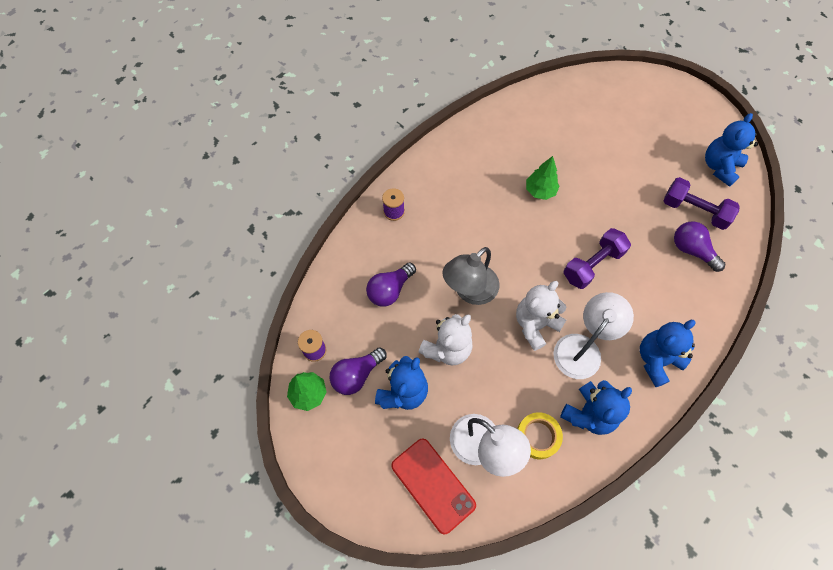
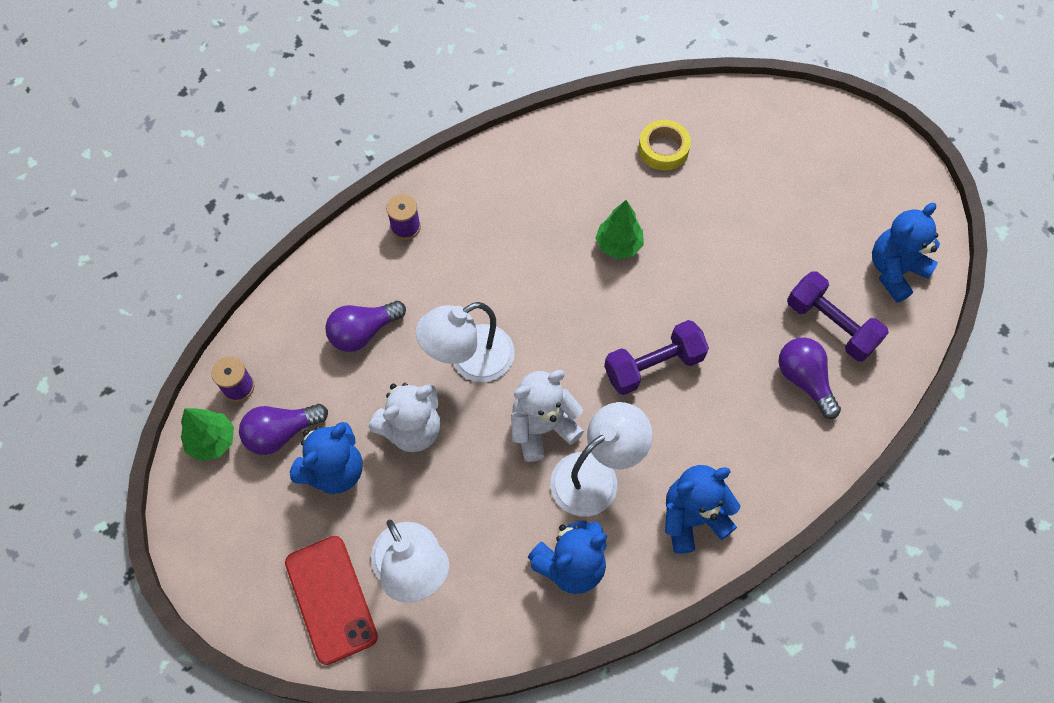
camera: 15 degrees right, 0 degrees up
(469, 291) = (470, 360): grey lamp -> white lamp
(537, 436) = (490, 575): yellow tape -> yellow tape (663, 149)

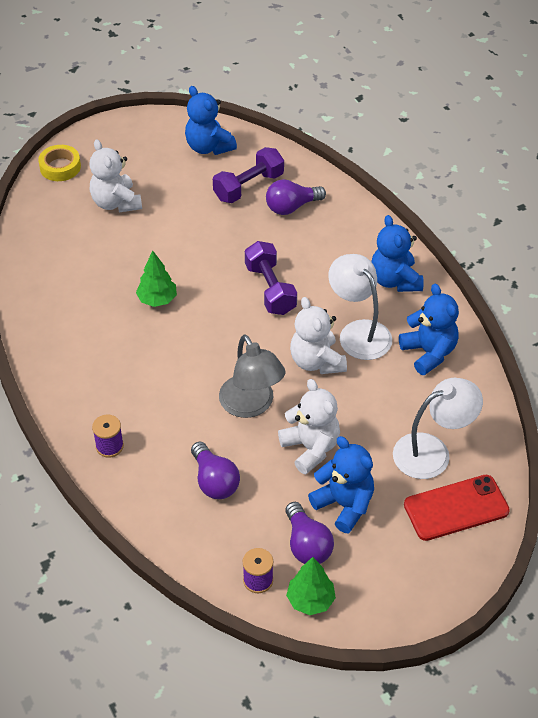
camera: 85 degrees left, 15 degrees down
(470, 360) = (251, 405): white lamp -> grey lamp
(663, 149) = (68, 262): yellow tape -> yellow tape (60, 167)
(769, 182) = (116, 203): none -> white teddy bear

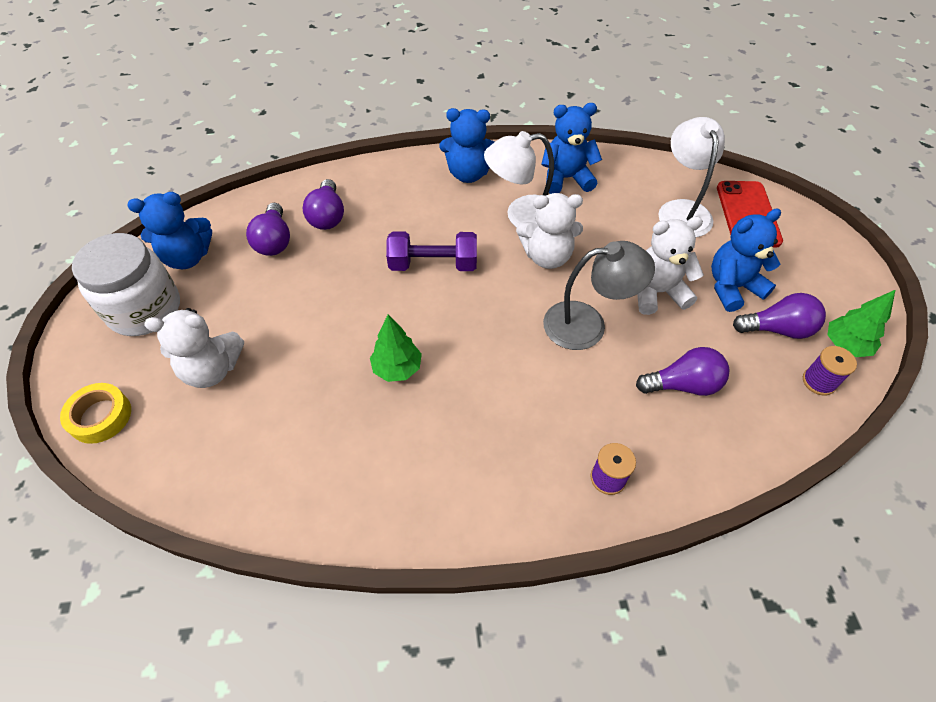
camera: 70 degrees left, 5 degrees up
(151, 147) = (145, 309): none -> white jar
(248, 186) = (274, 241): purple dumbbell -> purple light bulb

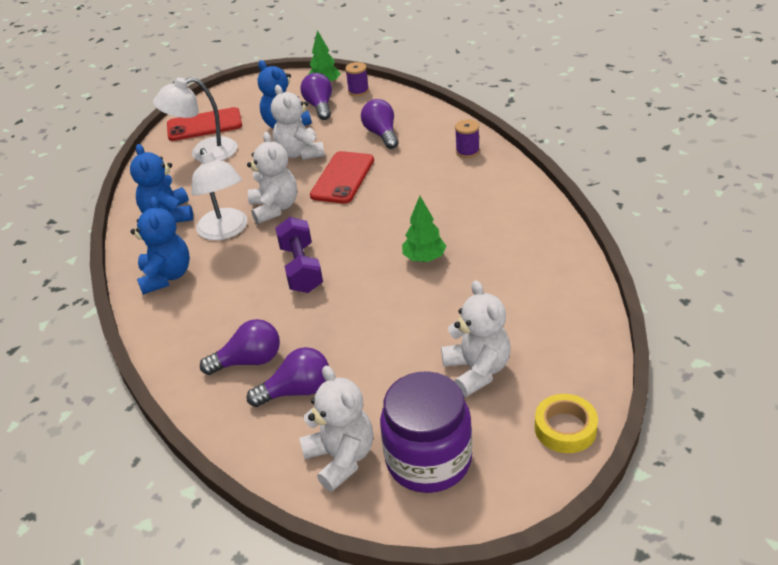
camera: 100 degrees left, 15 degrees down
(145, 309) = (428, 460): white jar -> purple jar
(187, 257) = (341, 458): blue teddy bear -> white teddy bear
(587, 324) = (342, 178): grey lamp -> red phone

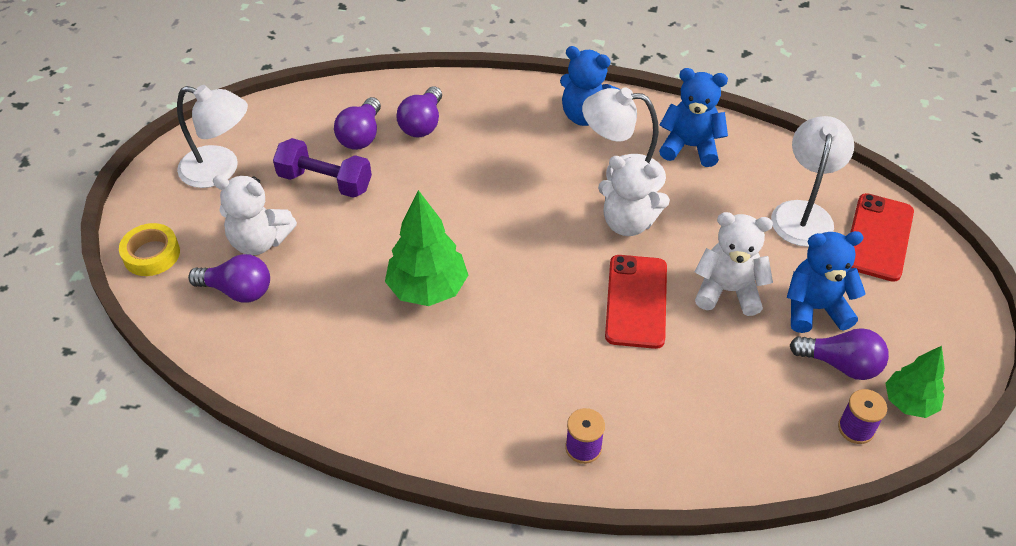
camera: 120 degrees right, 10 degrees up
(301, 268) = (506, 200): purple dumbbell -> purple dumbbell (325, 182)
(341, 458) = (275, 130): white teddy bear -> none
(342, 178) = (636, 301): red phone -> red phone turned 45 degrees clockwise
(382, 134) = (705, 387): purple light bulb -> purple light bulb (238, 290)
(424, 258) = (428, 289): green tree -> green tree, size x1.57
(428, 460) = (220, 170): purple jar -> white lamp

